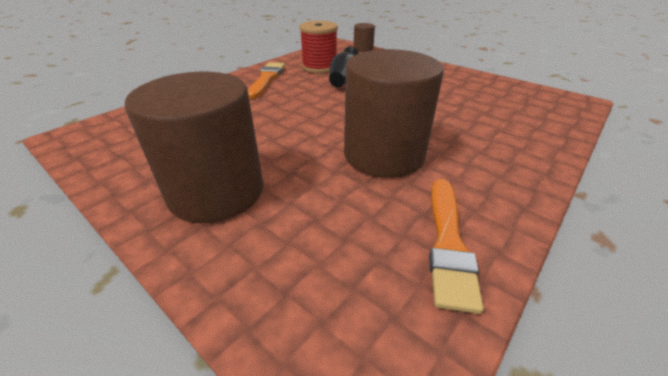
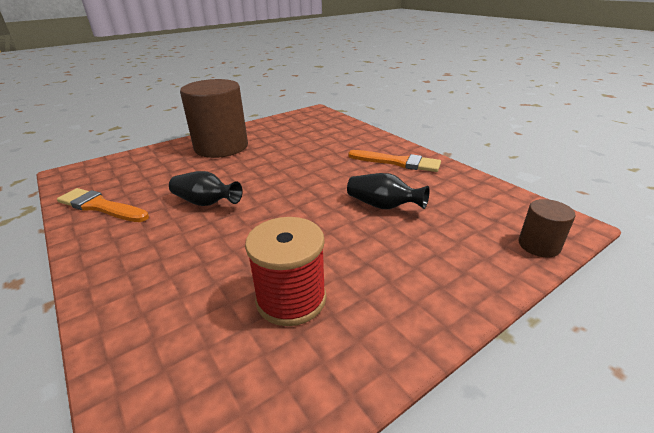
camera: 105 degrees right, 5 degrees down
(319, 67) = (435, 194): red spool -> red spool (291, 299)
(383, 155) = (206, 203): brown cylinder -> black vase

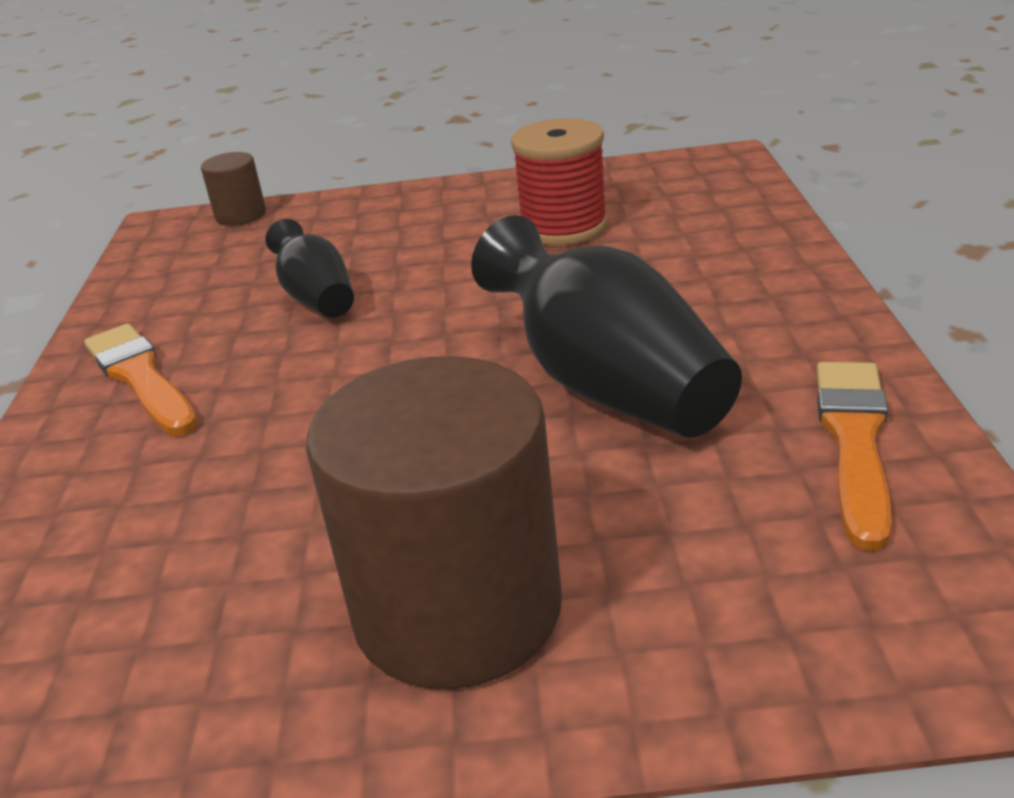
camera: 145 degrees left, 0 degrees up
(100, 206) = (854, 441): orange brush -> orange brush turned 135 degrees counterclockwise
(206, 203) = (607, 385): black vase -> black vase, size x1.80

